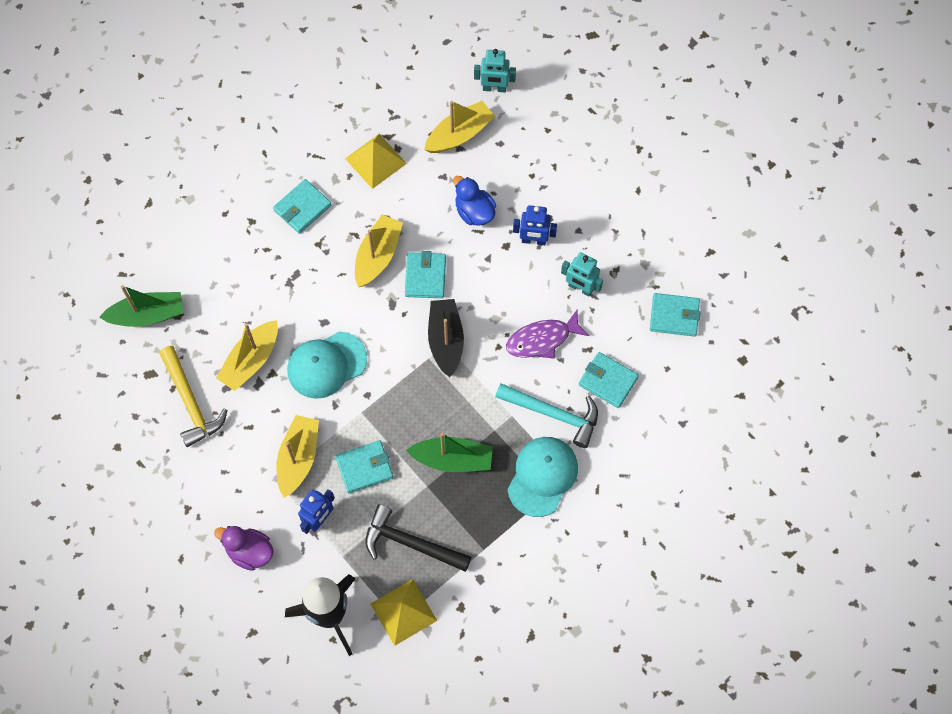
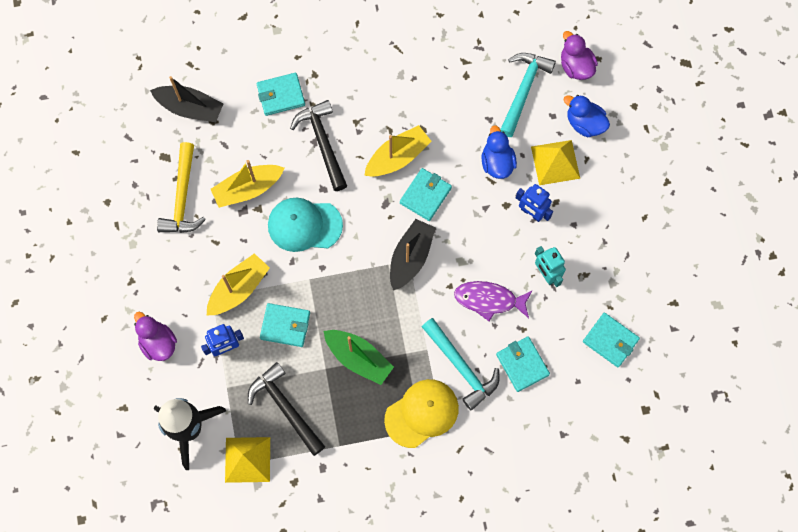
camera: 30 degrees right, 5 degrees up
(147, 315) = (190, 108): green boat -> black boat
(298, 280) = (323, 143): none -> black hammer
(302, 208) = (361, 85): turquoise wallet -> turquoise wallet (281, 95)
(375, 161) = (442, 77): yellow pyramid -> yellow pyramid (555, 162)
(459, 134) = (523, 90): yellow boat -> turquoise hammer
(494, 88) = (576, 66): turquoise robot -> purple duck
(533, 135) = (584, 123): none -> blue duck
(542, 476) = (422, 413): turquoise cap -> yellow cap

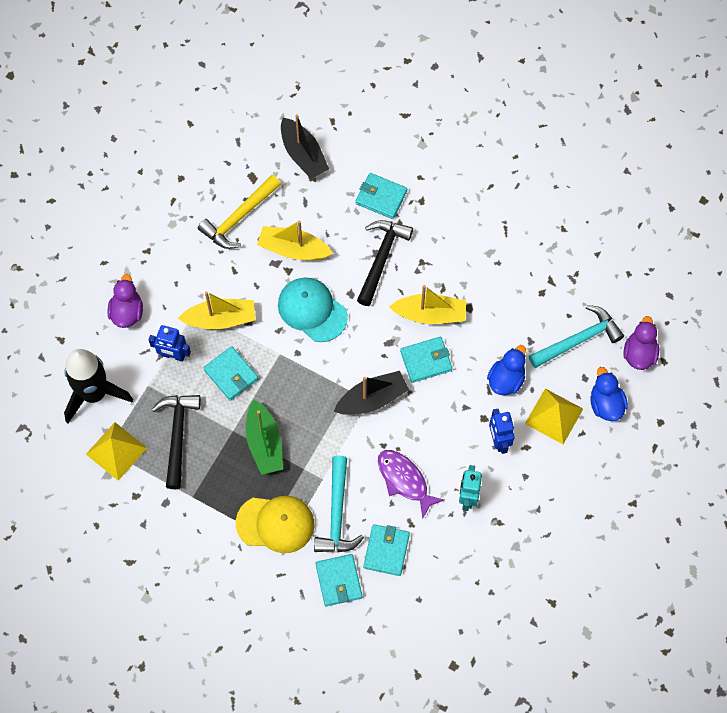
camera: 40 degrees right, 5 degrees down
(610, 340) = (473, 589): turquoise wallet -> turquoise wallet (338, 581)

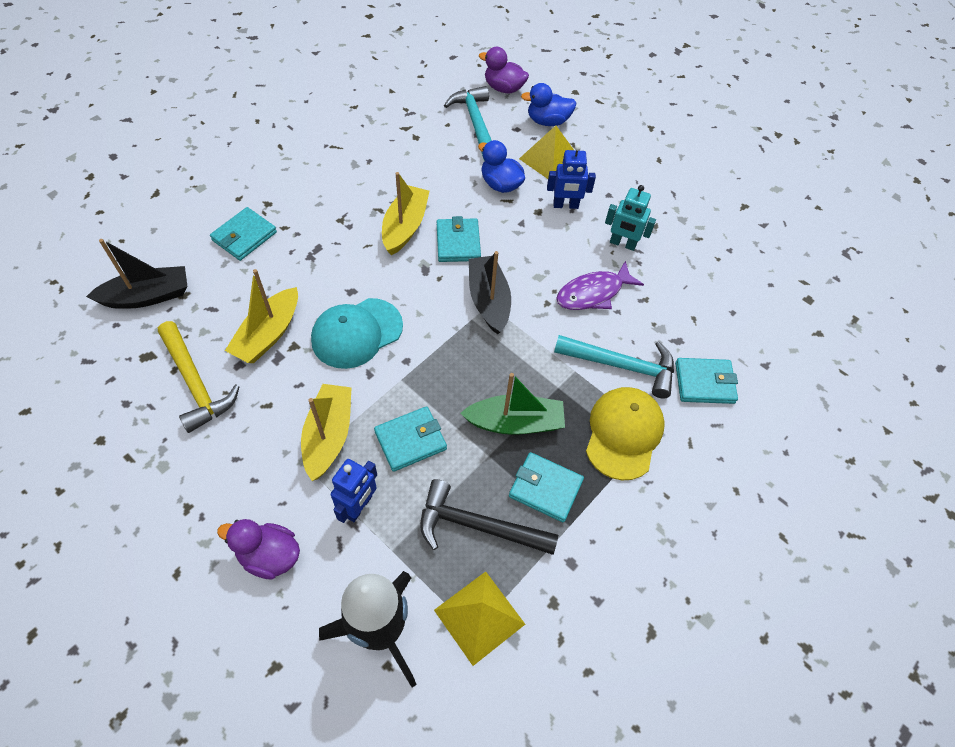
camera: 80 degrees left, 10 degrees down
(381, 258) = (320, 253): black hammer -> none
(386, 551) = (673, 328): turquoise wallet -> turquoise wallet (545, 488)

